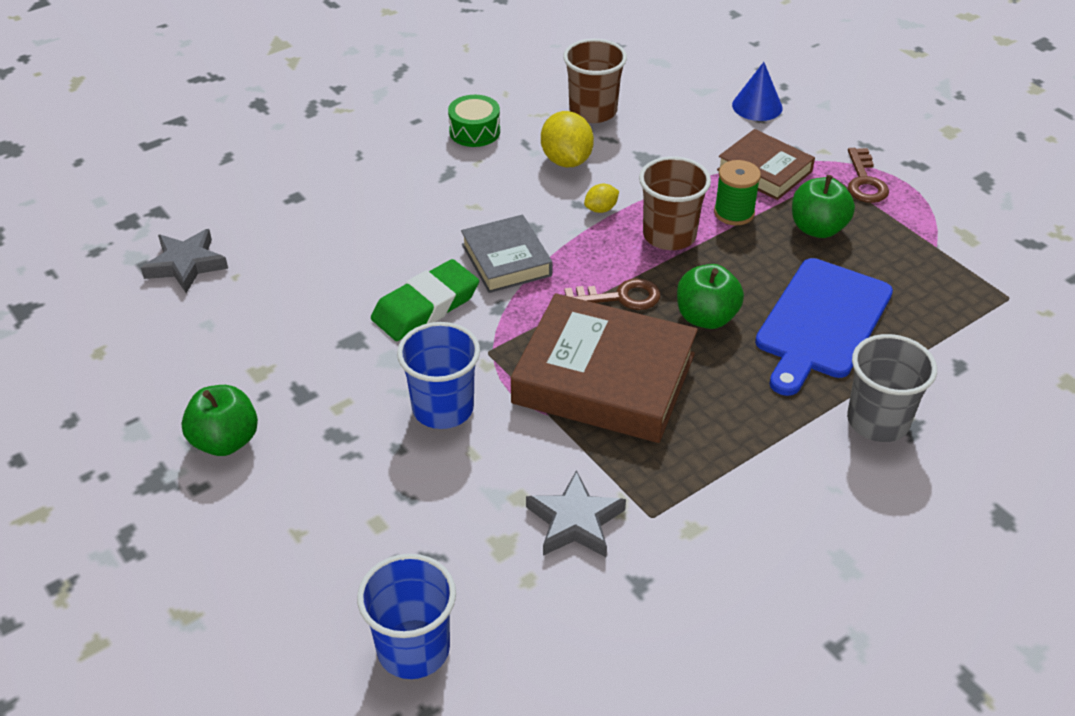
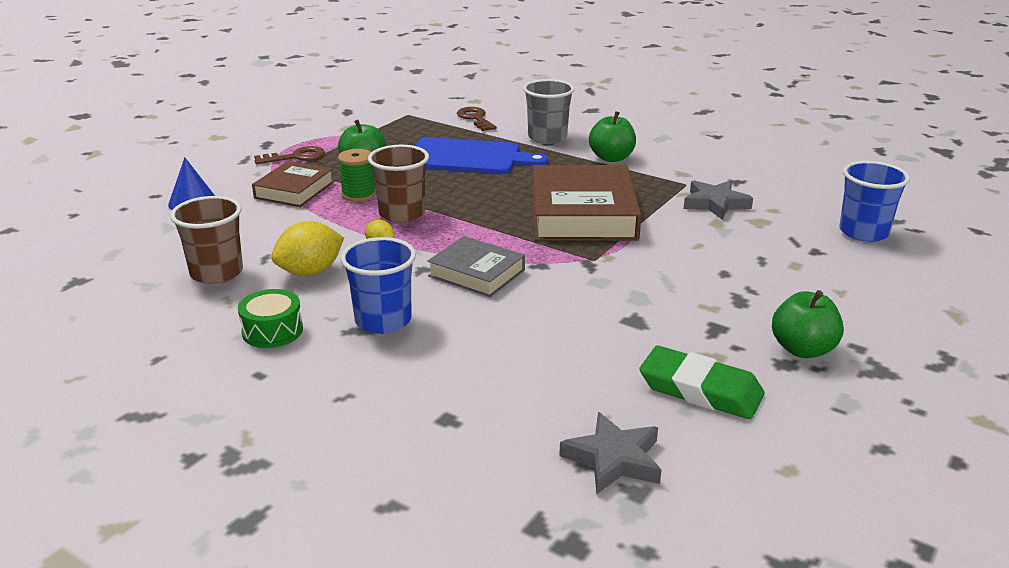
camera: 110 degrees left, 15 degrees down
(426, 306) = (564, 297): green eraser -> green eraser (700, 390)
(443, 408) = (669, 264): blue cup -> blue cup (383, 320)
(506, 260) = (476, 273): grey book -> grey book turned 75 degrees clockwise
(620, 297) = (491, 221): brown key -> brown key (475, 118)
(706, 317) = (491, 190): green apple -> green apple (611, 158)

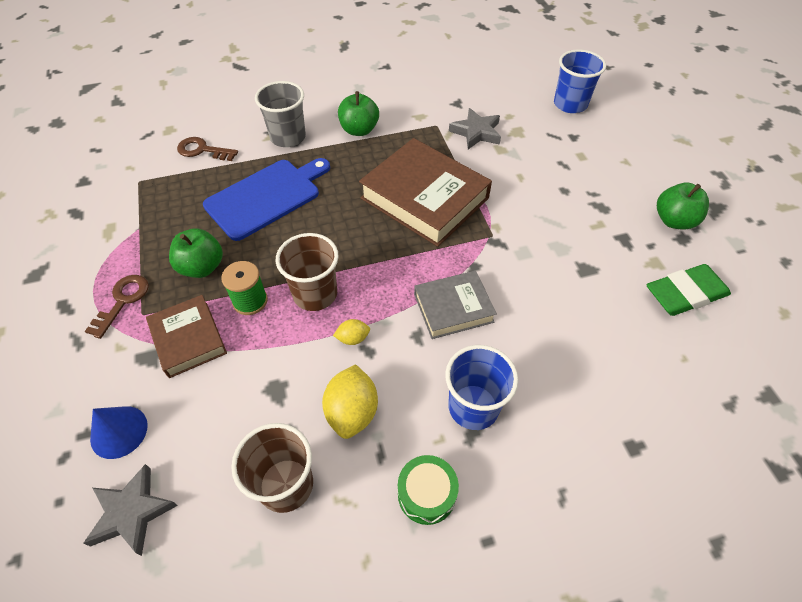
camera: 50 degrees left, 25 degrees up
(613, 459) = (732, 385): grey star -> grey star (132, 512)

